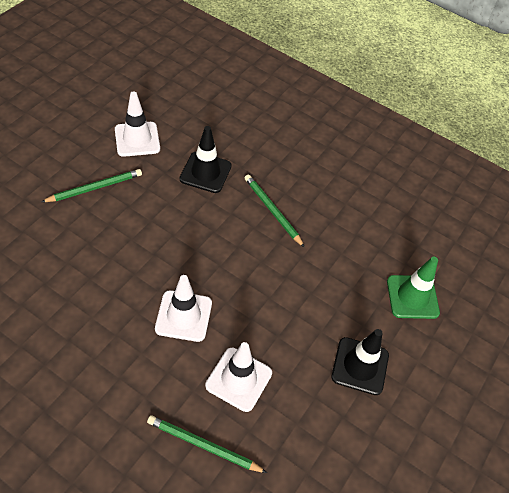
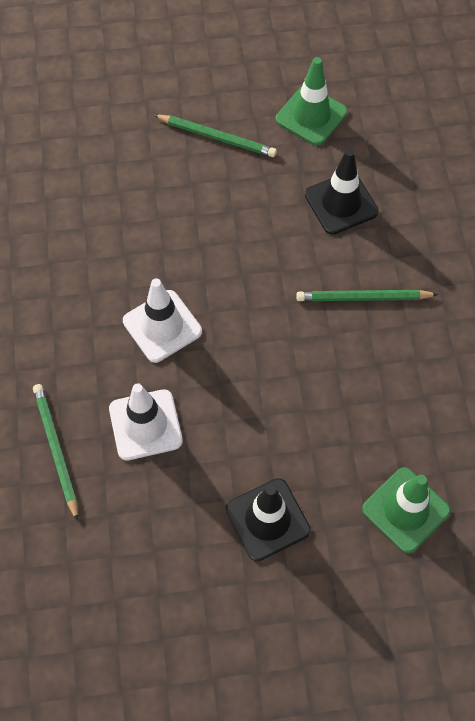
camera: 55 degrees right, 10 degrees up
(137, 139) = (311, 116): white traffic cone -> green traffic cone
(272, 211) = (363, 298): green pencil -> green pencil turned 105 degrees counterclockwise

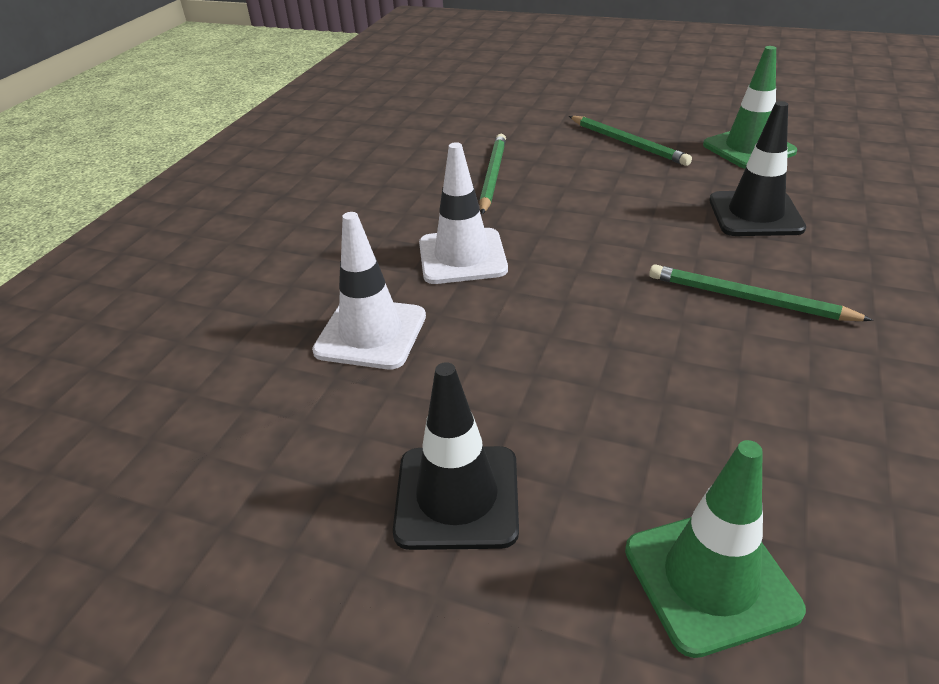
camera: 30 degrees right, 25 degrees down
(56, 450) = (248, 323): green pencil -> green pencil (492, 176)

